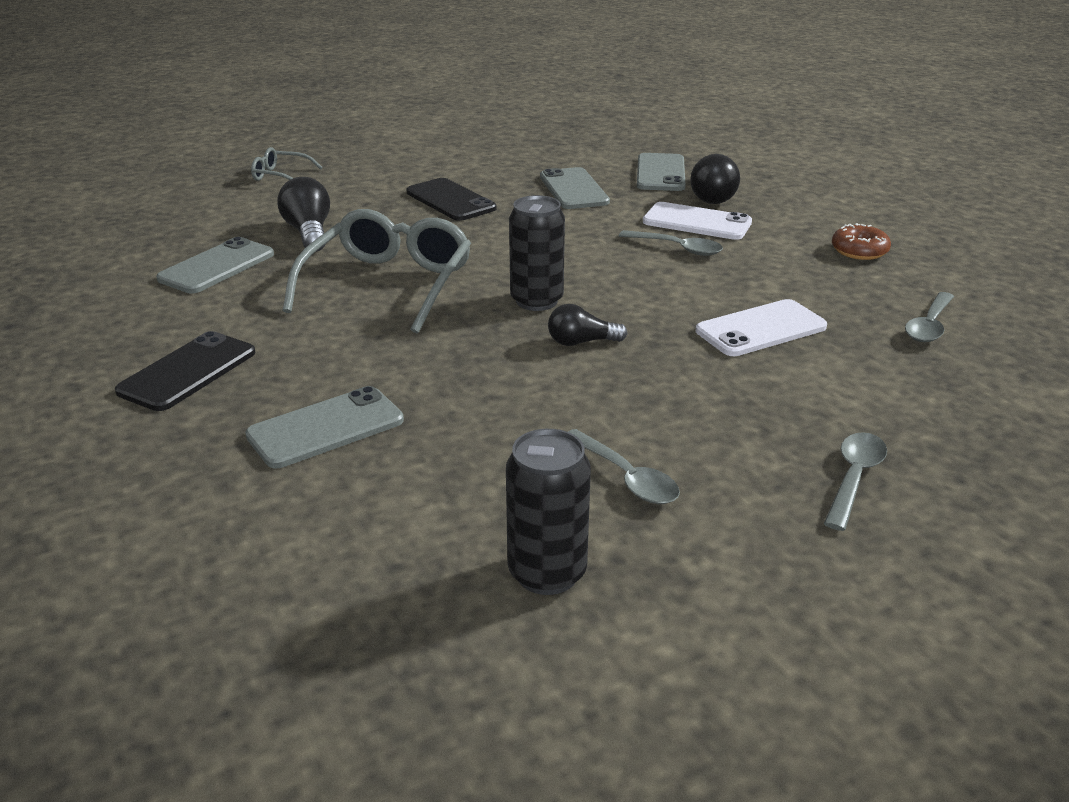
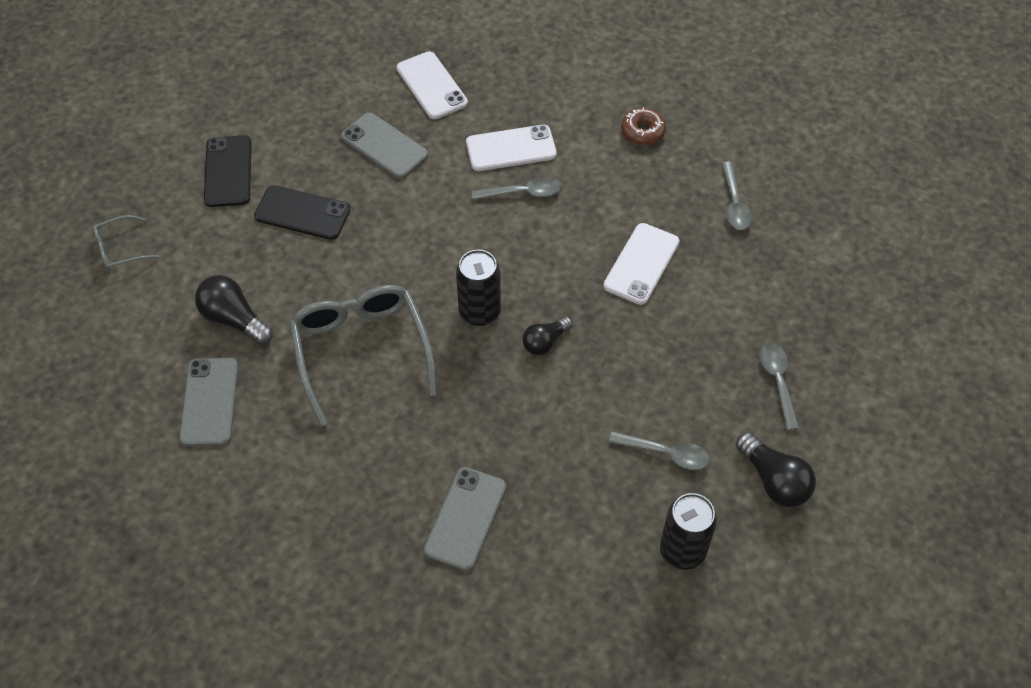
camera: 35 degrees left, 25 degrees up
(188, 372) = (322, 524): black phone -> black phone (228, 171)
(660, 173) = (431, 86): grey phone -> white phone
(710, 196) = (494, 104): black light bulb -> black light bulb (774, 480)

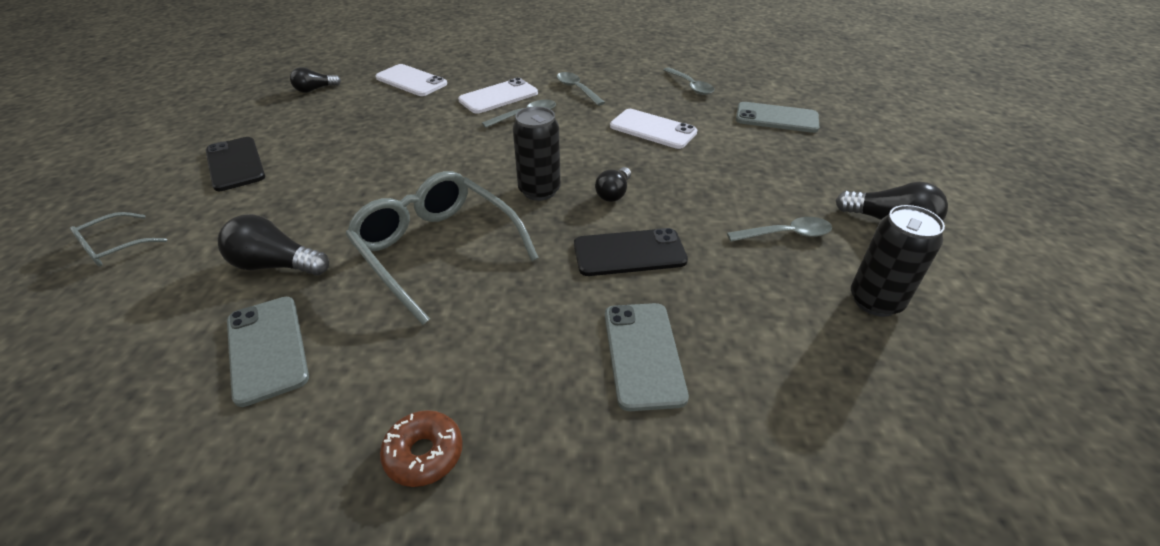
camera: 25 degrees left, 15 degrees down
(302, 213) = (326, 172): black phone -> black phone (629, 253)
(329, 68) = (315, 89): none -> black light bulb
(384, 146) = (387, 117): grey phone -> grey phone (776, 118)
(641, 264) = (652, 129): white phone -> white phone turned 60 degrees counterclockwise
(643, 131) = (593, 69): brown donut -> brown donut (424, 454)
(777, 381) = (821, 164): grey spoon -> grey spoon (577, 89)

